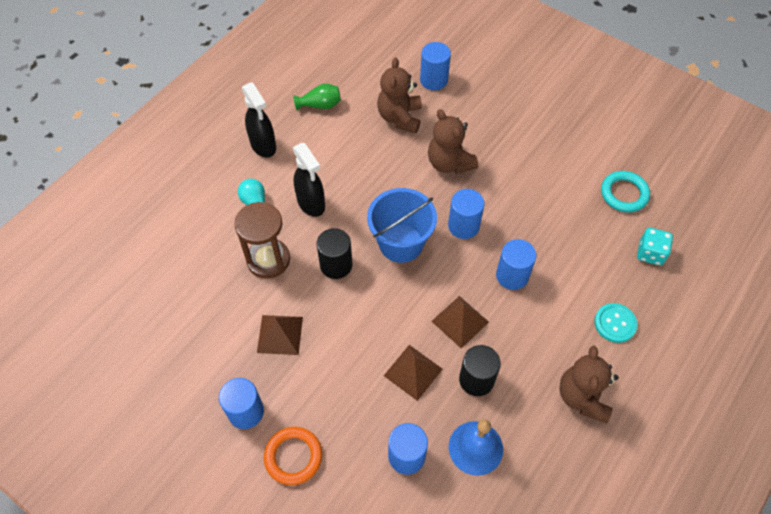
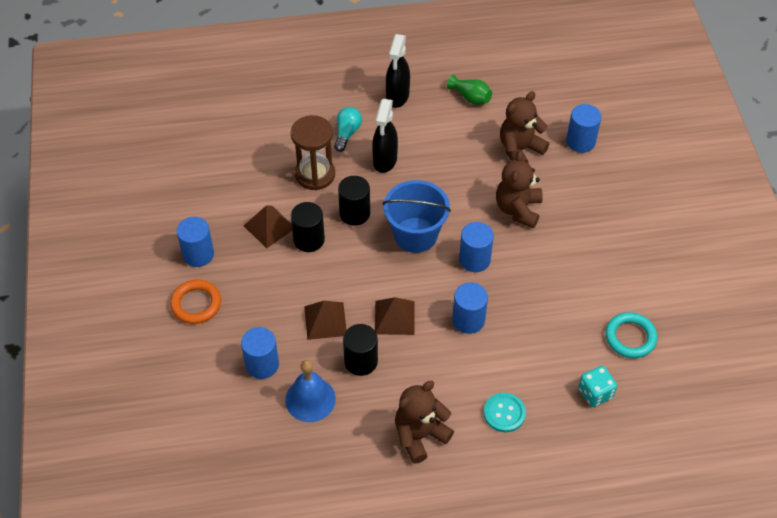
camera: 45 degrees right, 5 degrees down
(324, 317) = (309, 239): none -> black cylinder

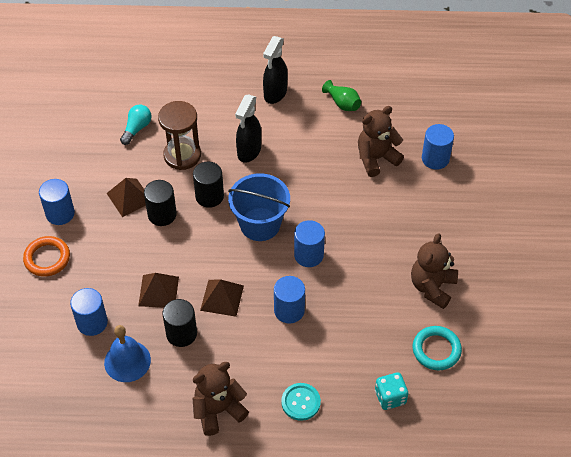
camera: 10 degrees right, 0 degrees up
(347, 133) = (220, 121): turquoise light bulb -> turquoise light bulb (137, 128)
(518, 209) = (360, 214): brown teddy bear -> brown teddy bear (432, 287)

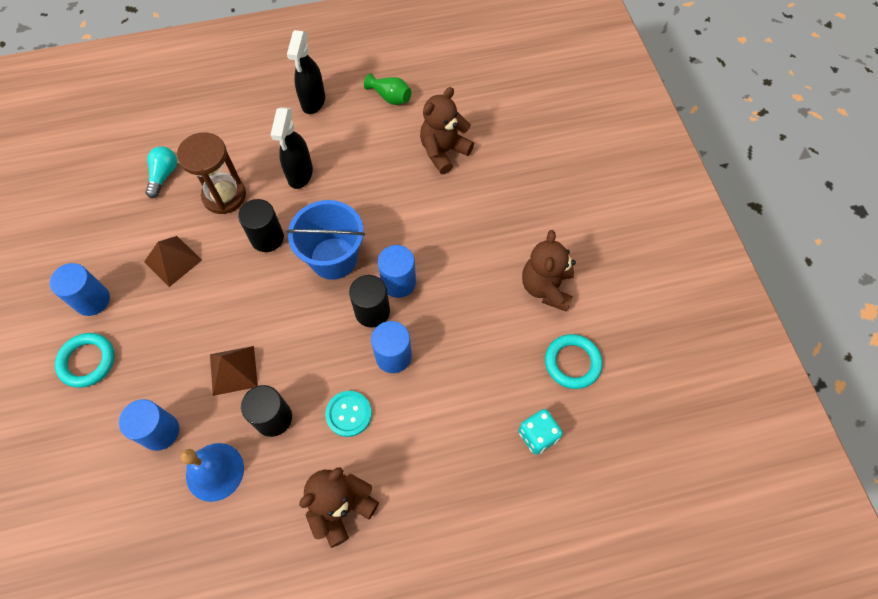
camera: 15 degrees left, 10 degrees up
(47, 258) = (87, 361): orange ring -> turquoise ring
(162, 214) = (216, 273): black cylinder -> black cylinder (372, 311)
(222, 297) = (311, 360): brown pyramid -> none
(300, 402) = (436, 470): turquoise button -> turquoise button (349, 414)
(435, 159) = (507, 138): blue cylinder -> none

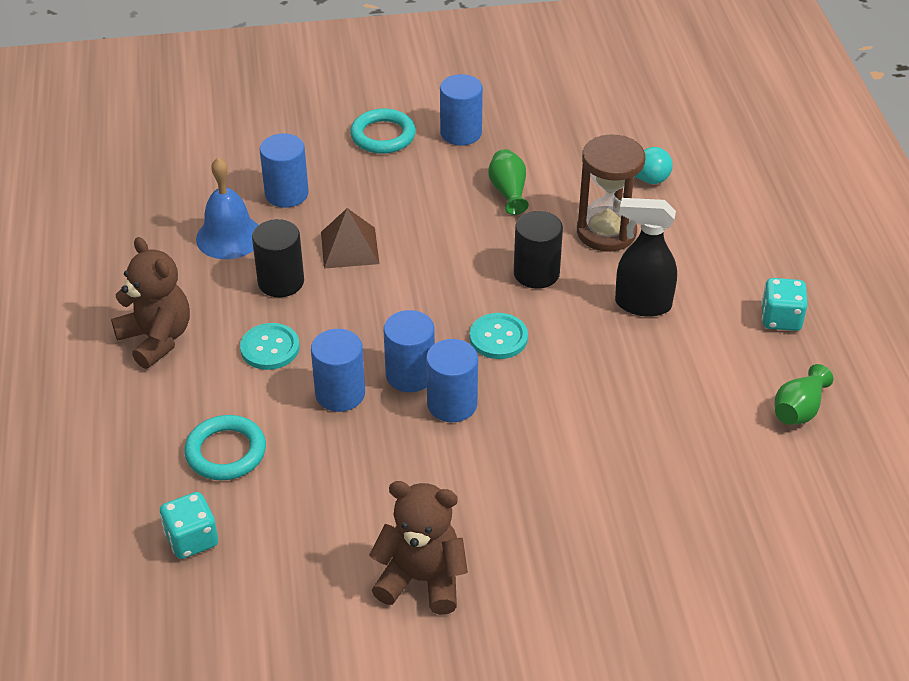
camera: 95 degrees right, 20 degrees down
(173, 261) = (508, 192): brown pyramid -> green vase
(313, 102) = (780, 319): black spray bottle -> turquoise dice
(333, 258) = (498, 338): blue bucket -> turquoise button
(372, 311) = (410, 375): black cylinder -> blue cylinder
(443, 151) = (688, 471): brown teddy bear -> none
(572, 363) = (290, 596): turquoise ring -> turquoise ring (226, 452)

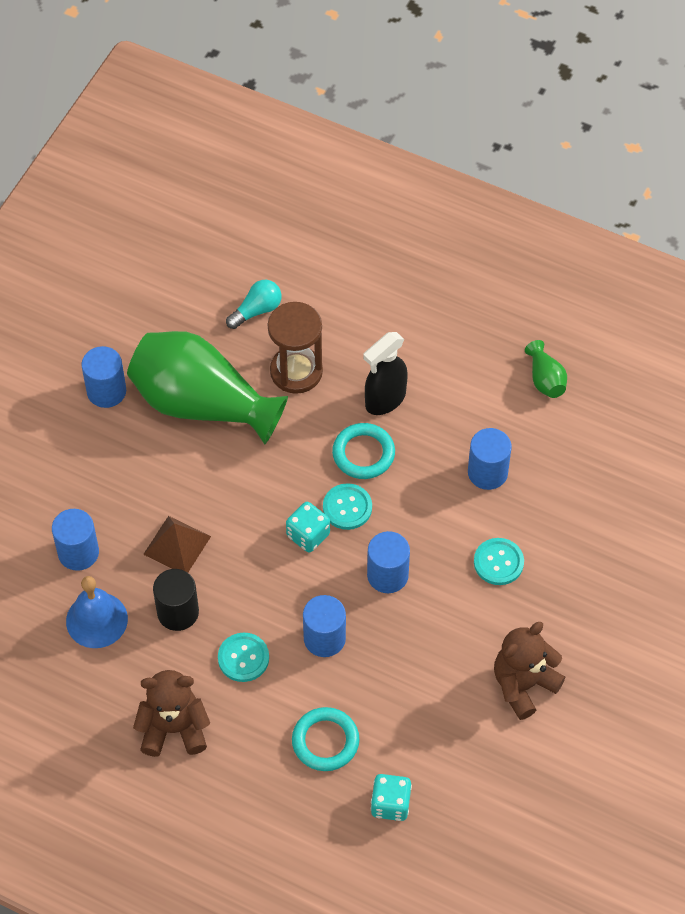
camera: 55 degrees left, 15 degrees up
(383, 136) = (63, 445): turquoise ring -> turquoise ring (363, 453)
(410, 375) = (340, 584): blue cylinder -> blue cylinder (487, 472)
(508, 192) = (202, 404): green vase -> green vase, size x2.47
(536, 273) = (302, 443): black cylinder -> none
(548, 483) = (498, 562): none -> turquoise button
(780, 319) = (462, 330): turquoise dice -> turquoise dice (308, 535)

